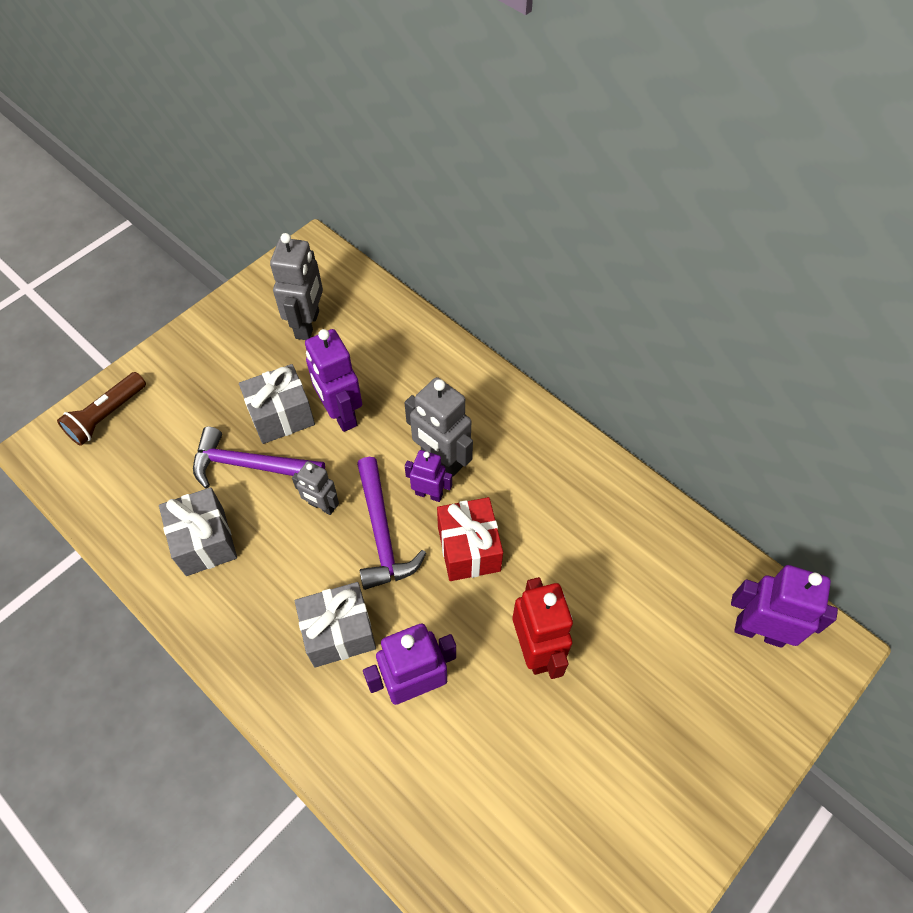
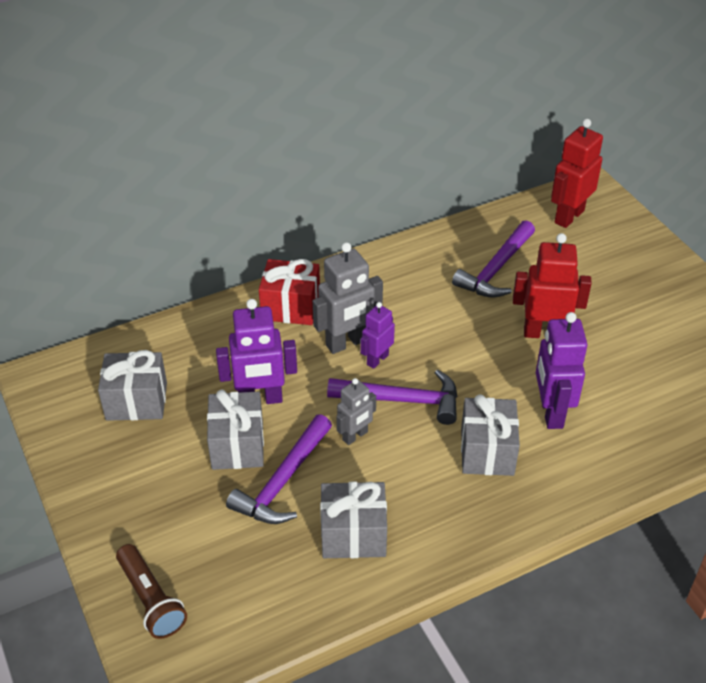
camera: 70 degrees left, 15 degrees down
(308, 324) = (136, 401): grey robot -> grey gift
(469, 549) = (441, 348): red gift -> red gift (291, 307)
(619, 571) = (496, 269): none -> purple hammer
(759, 631) = (568, 216): purple robot -> red robot

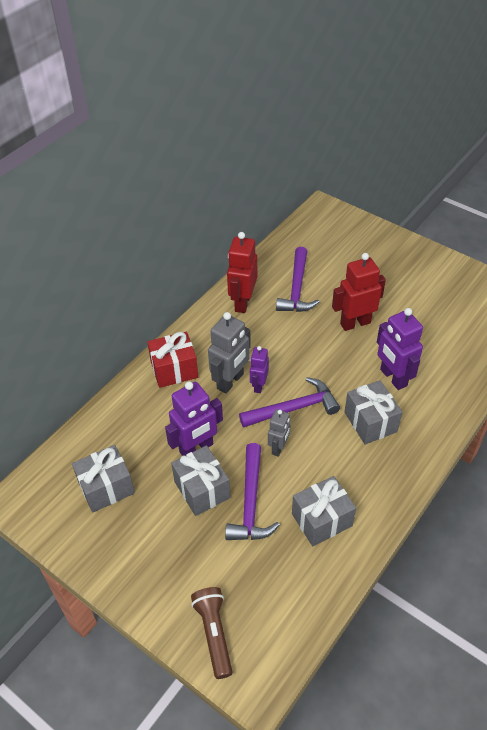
camera: 25 degrees left, 5 degrees up
(151, 600) = (214, 633): brown flashlight -> brown flashlight turned 135 degrees counterclockwise
(568, 216) = (320, 233): red robot -> red robot (242, 302)

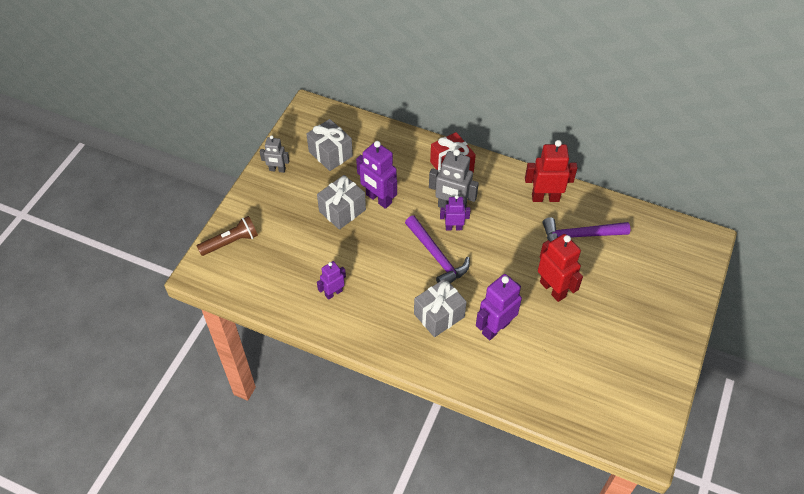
camera: 75 degrees right, 5 degrees up
(251, 502) = (339, 243): purple hammer -> none
(278, 448) = (393, 253): grey robot -> grey robot (277, 169)
(322, 520) = (333, 293): grey gift -> purple robot

